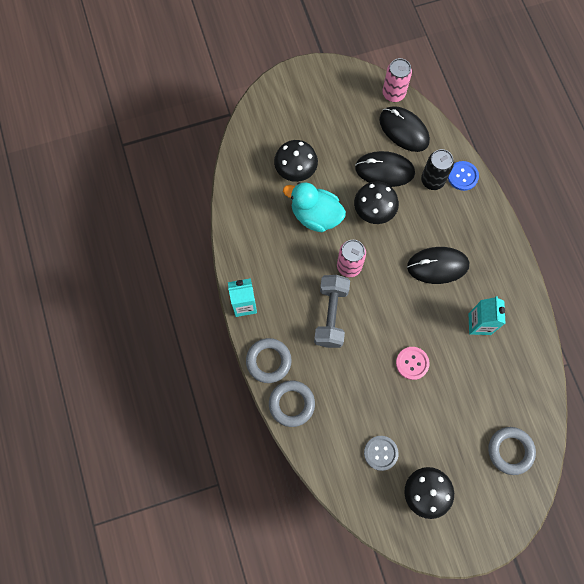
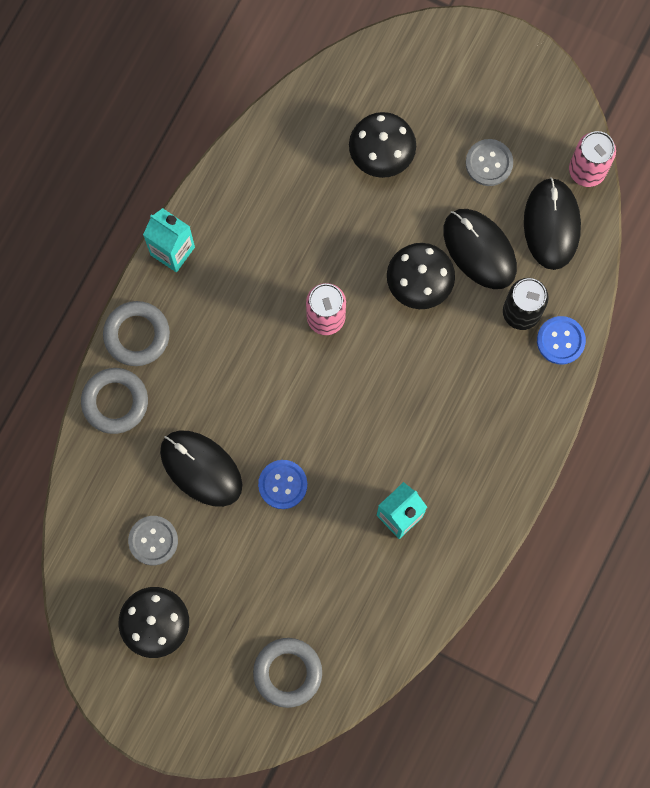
camera: 45 degrees right, 5 degrees up
(315, 215) = (348, 227): turquoise duck -> none
(331, 315) = (251, 351): grey dumbbell -> none
(348, 129) = (489, 163): none -> grey button
(412, 363) = (282, 484): pink button -> blue button
(437, 266) = (422, 411): black mouse -> black mouse (201, 468)

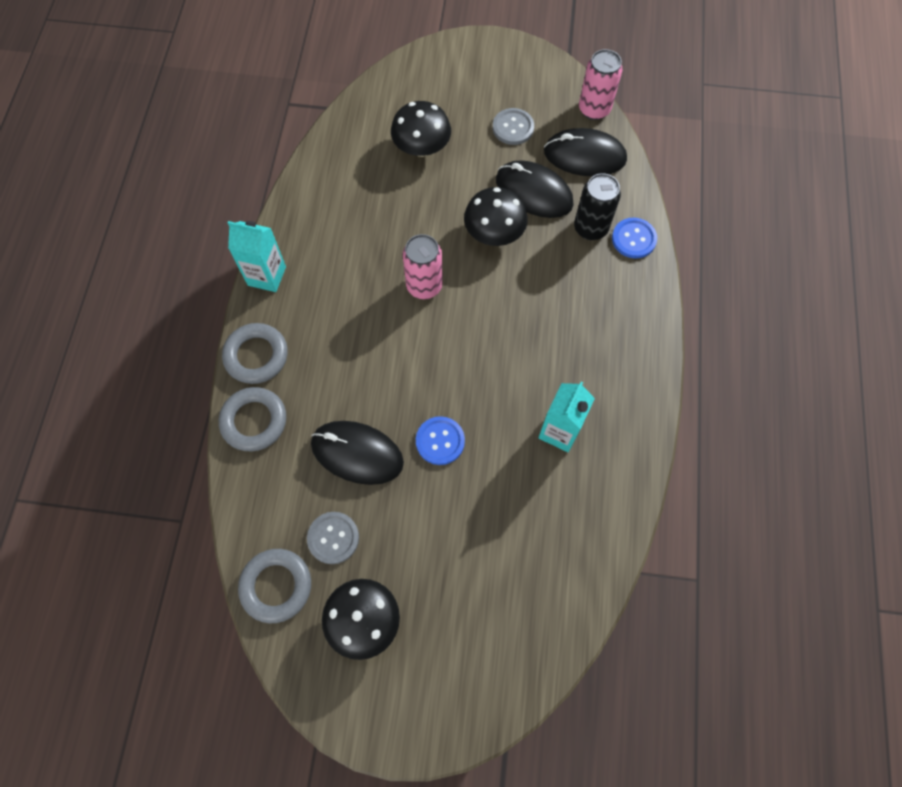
camera: 20 degrees left, 10 degrees down
(287, 672) = (514, 621): grey ring -> grey ring (276, 586)
(552, 224) = (584, 155): black mouse -> black mouse turned 60 degrees counterclockwise

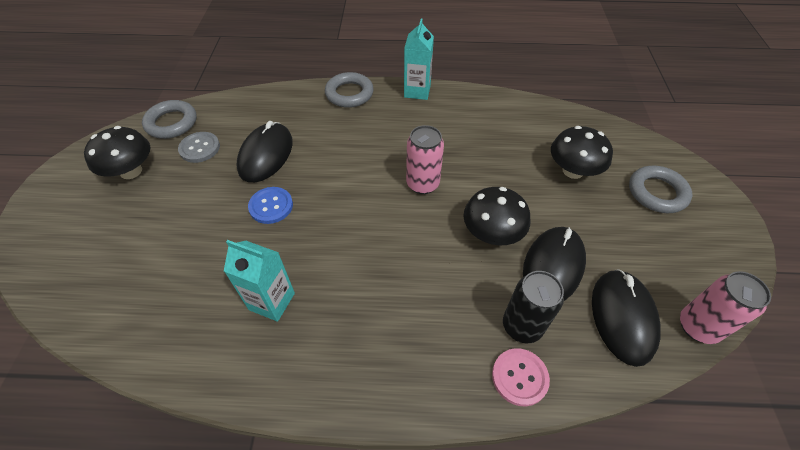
camera: 85 degrees right, 15 degrees down
(254, 421) = (297, 99): grey ring -> grey ring (657, 193)
(513, 128) = (630, 243): grey button -> none
(633, 239) = (519, 377): blue button -> pink button

